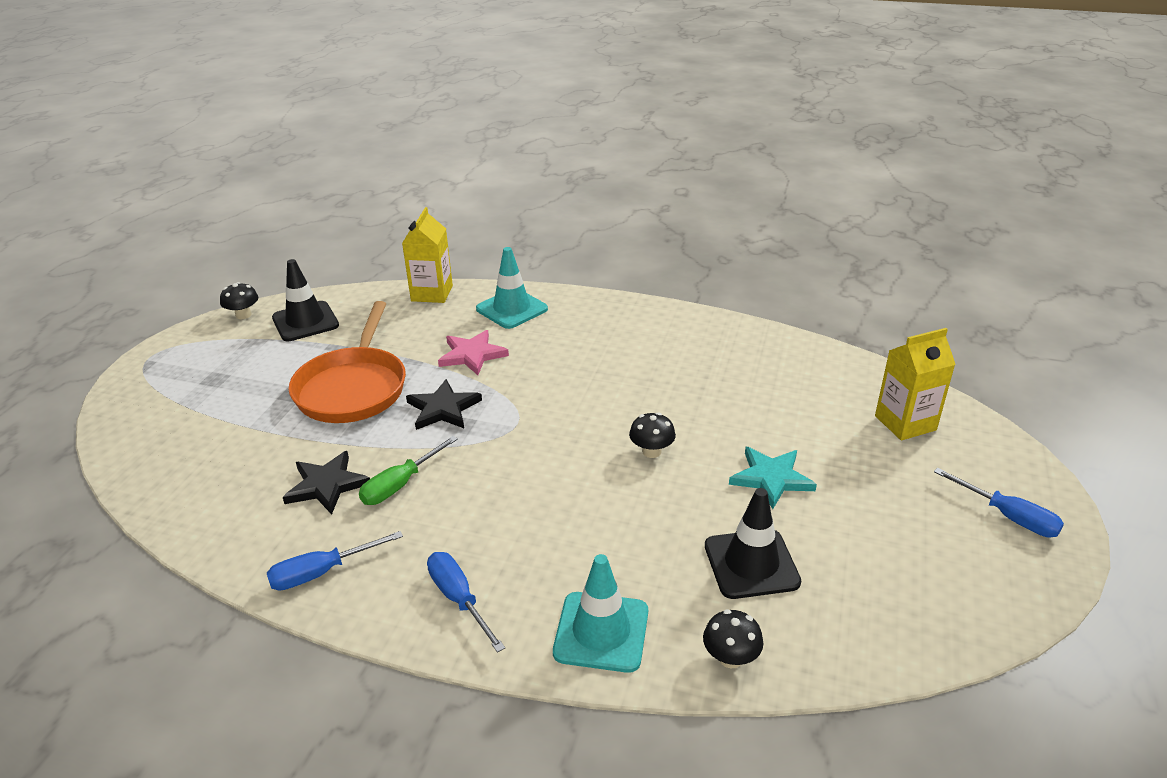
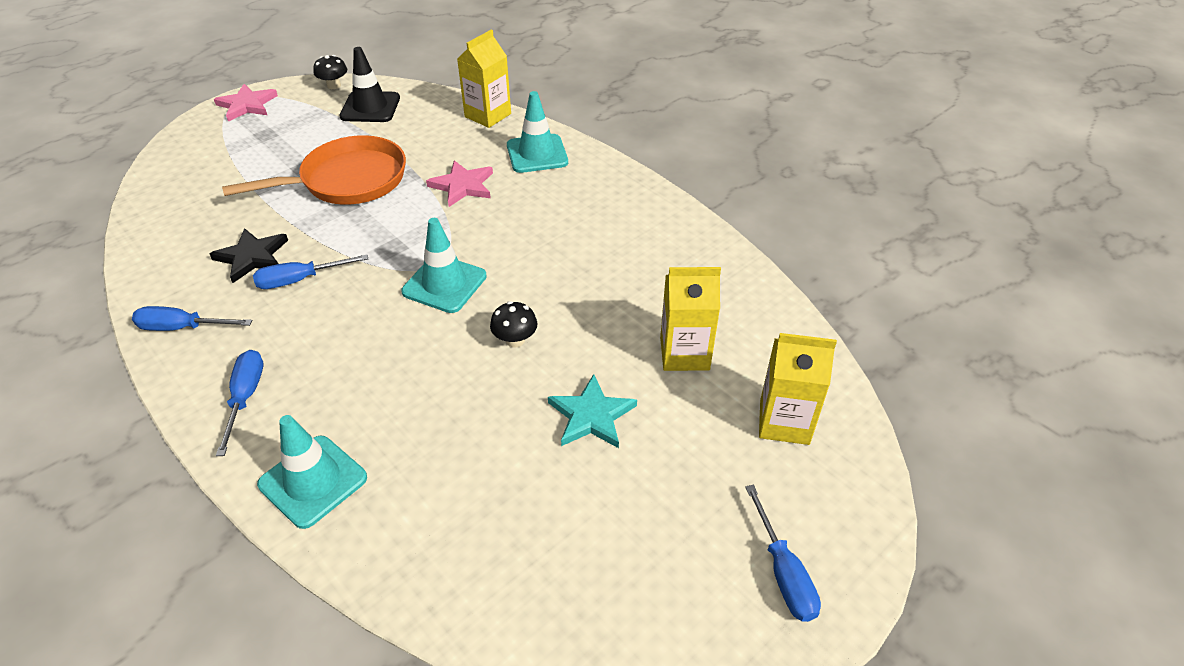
camera: 30 degrees right, 10 degrees up
(162, 360) = (247, 105): none -> pink star
(353, 388) = (347, 180): orange pan -> orange pan turned 150 degrees counterclockwise
(400, 484) = (300, 280): green screwdriver -> blue screwdriver
(443, 409) = (393, 226): black star -> none
(543, 435) = (444, 284): none -> turquoise traffic cone
(730, 658) = (383, 561): black mushroom -> none
(751, 564) = (488, 487): black traffic cone -> none
(790, 407) = (684, 353): none -> yellow carton

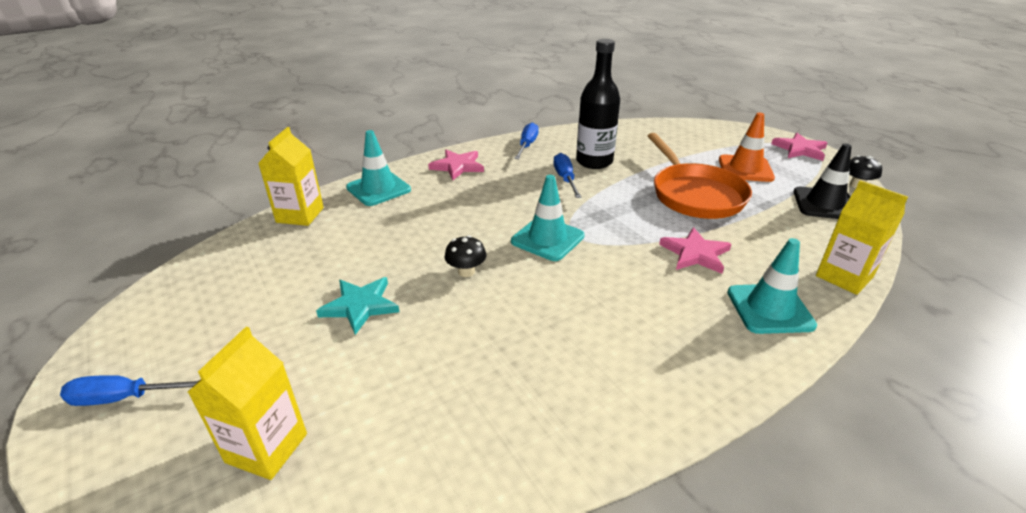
camera: 100 degrees right, 10 degrees down
(245, 398) = (457, 166): blue screwdriver -> pink star
(252, 257) = (594, 161): black star -> black bottle
(290, 144) = (745, 169): none -> orange traffic cone
(684, 353) = (402, 382): yellow carton -> yellow carton (300, 215)

